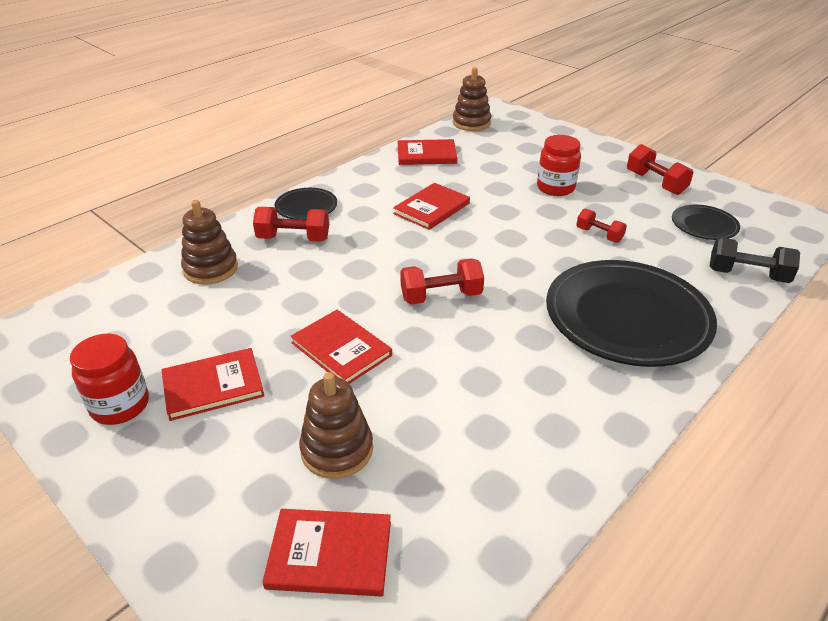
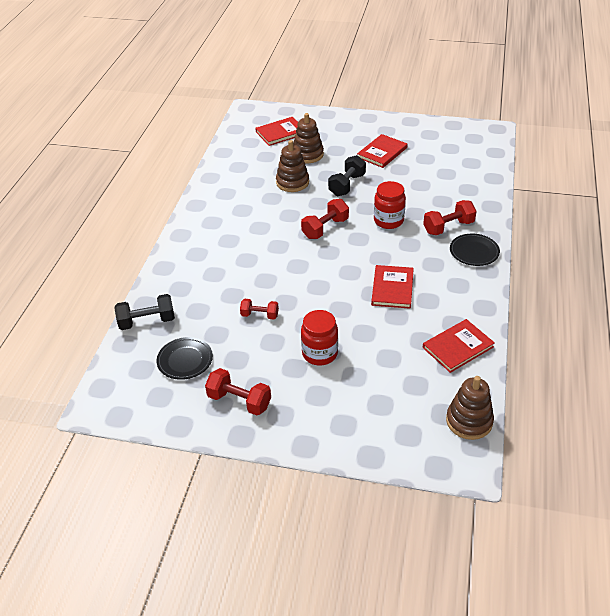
camera: 150 degrees right, 5 degrees up
(120, 405) = (407, 134): red jar -> red jar (388, 221)
(211, 269) = (463, 192): brown stacking toy -> brown stacking toy (292, 182)
(341, 349) = (347, 185): red book -> black dumbbell
(627, 318) = (215, 258): black plate -> none

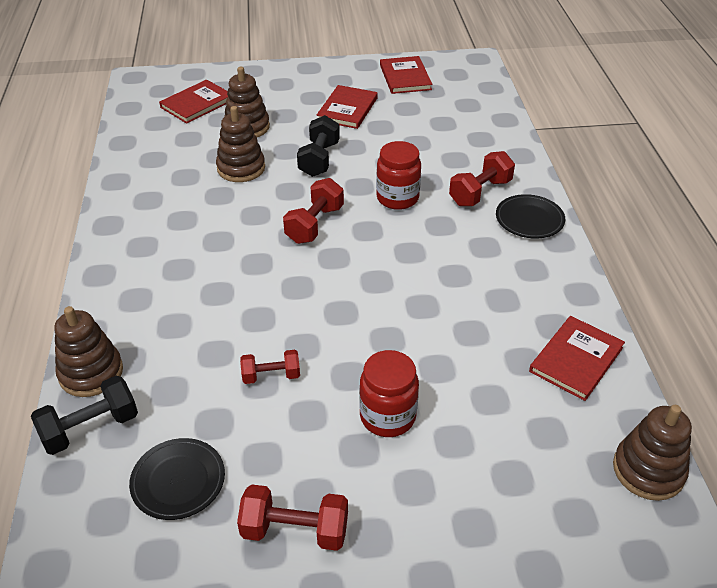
camera: 20 degrees left, 0 degrees up
(157, 291) = (91, 373): none -> brown stacking toy
(392, 288) = (446, 292): red book -> red book (405, 77)

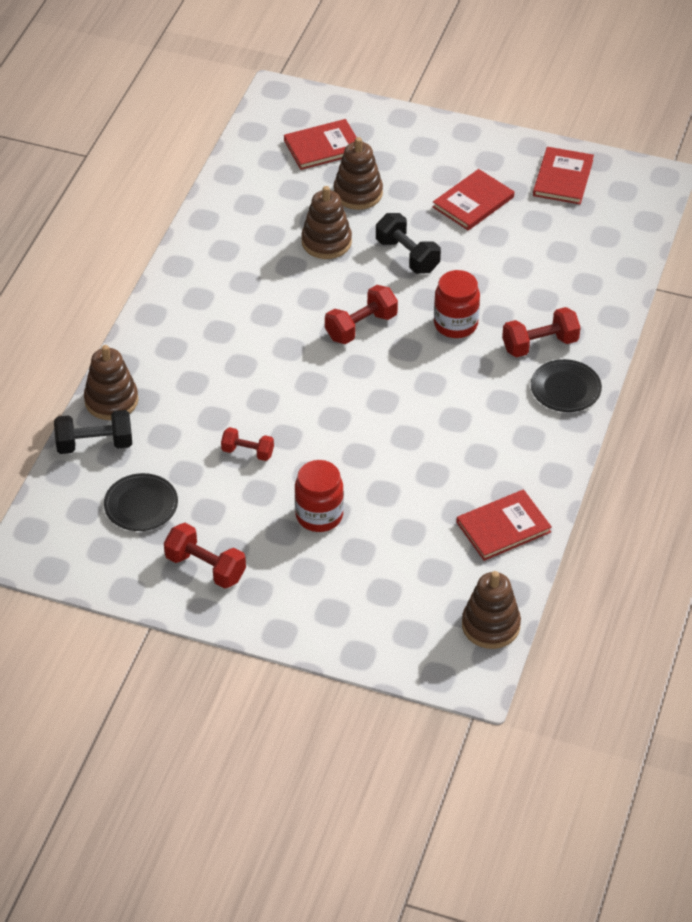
camera: 25 degrees right, 5 degrees up
(319, 159) = (407, 256): black dumbbell -> black dumbbell turned 75 degrees counterclockwise

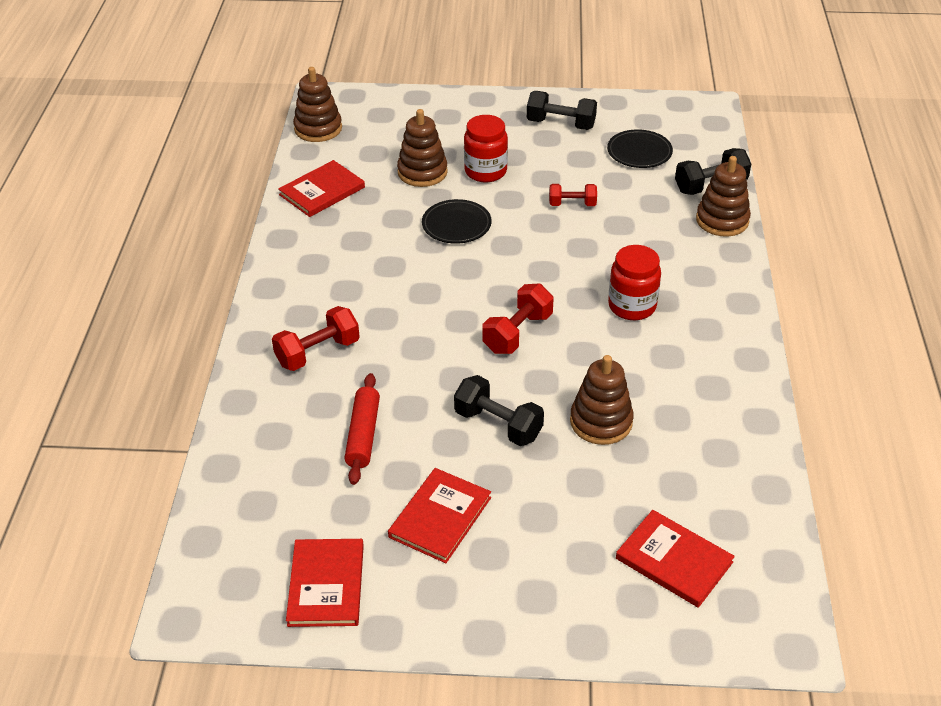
camera: 165 degrees right, 5 degrees down
(205, 567) = (561, 124): red dumbbell -> black dumbbell
(323, 147) = (674, 560): red book -> red book turned 75 degrees clockwise
(358, 193) = (593, 497): brown stacking toy -> brown stacking toy (422, 172)
(455, 324) = (416, 356): red jar -> red jar (632, 306)
(516, 269) = (363, 435): none -> red rolling pin
(565, 389) = (283, 313): black plate -> black plate (456, 225)

